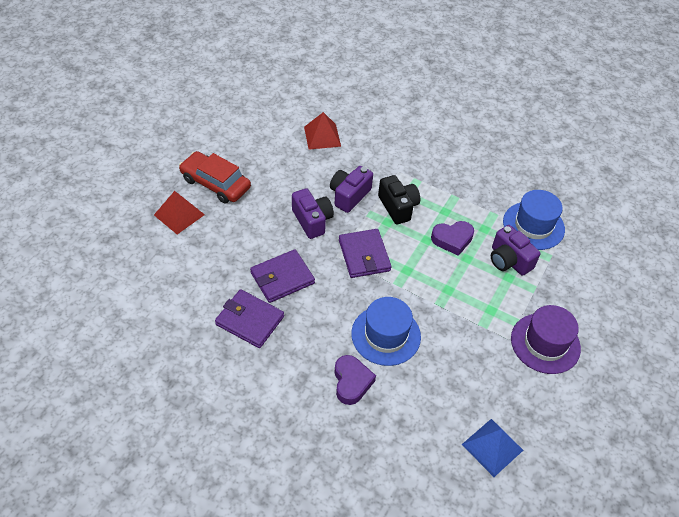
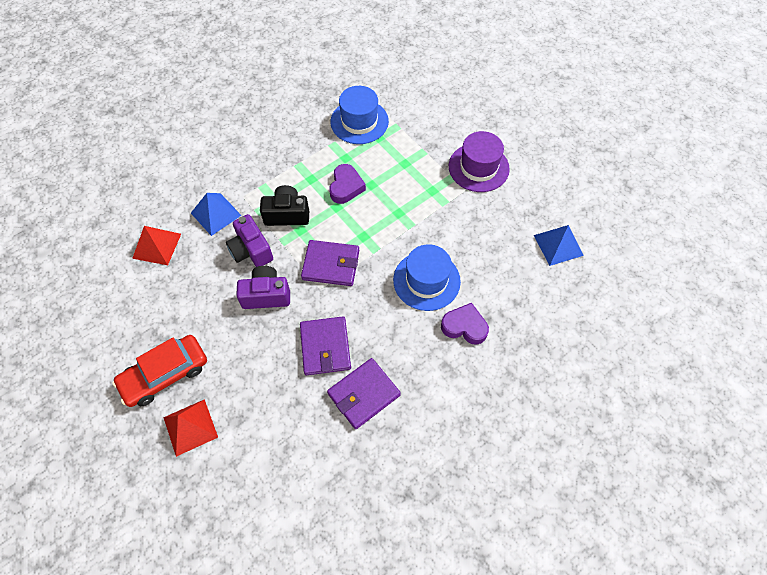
camera: 65 degrees left, 10 degrees up
(371, 160) = (215, 214): none -> blue pyramid
(509, 260) = (387, 155): purple camera -> none

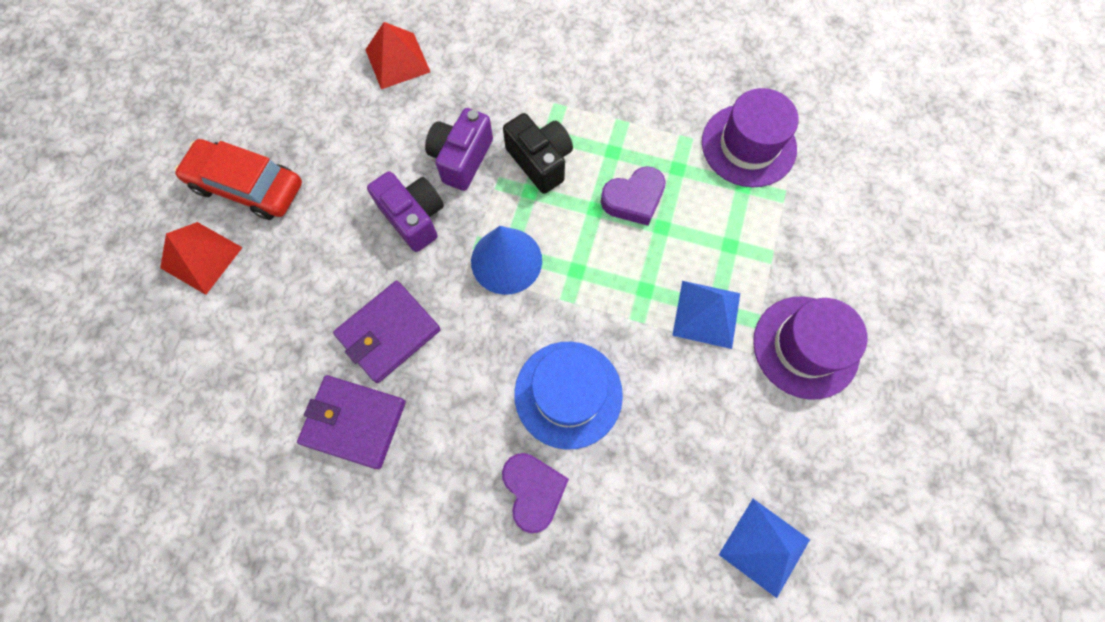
camera: 55 degrees right, 10 degrees up
(215, 214) = (482, 87): blue pyramid -> blue pyramid (706, 314)
(331, 265) = (506, 260): purple wallet -> blue cone
(359, 121) = (748, 145): blue hat -> purple hat

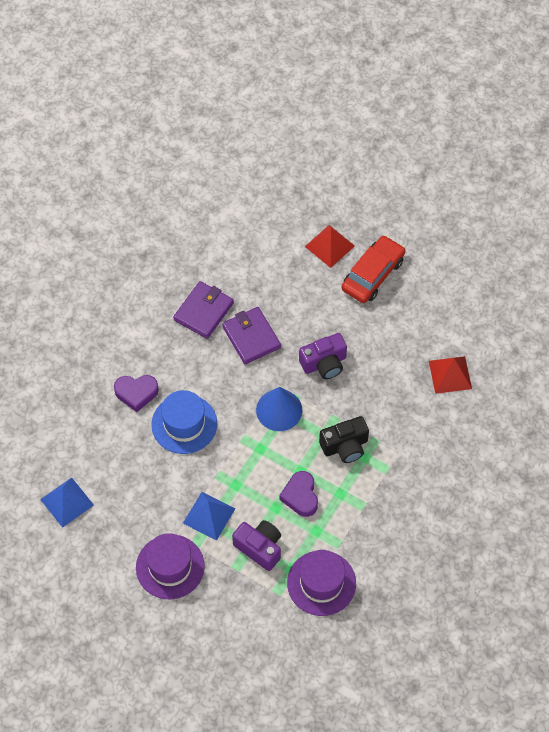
camera: 105 degrees right, 10 degrees down
(461, 158) = (360, 399): purple camera -> purple camera (259, 548)

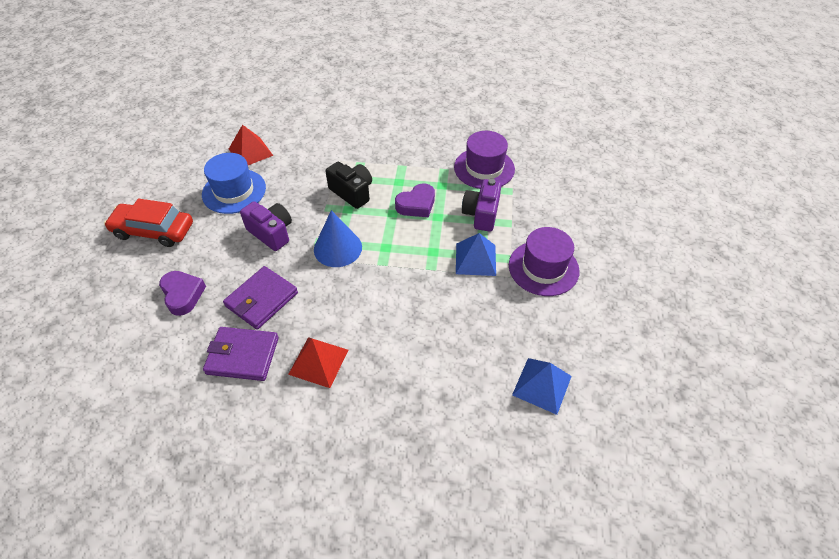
camera: 115 degrees left, 10 degrees down
(136, 393) = (376, 377): purple heart -> purple heart (183, 295)
(184, 424) = (391, 317): blue hat -> blue hat (234, 191)
(329, 246) = (123, 275): red pyramid -> red pyramid (318, 362)

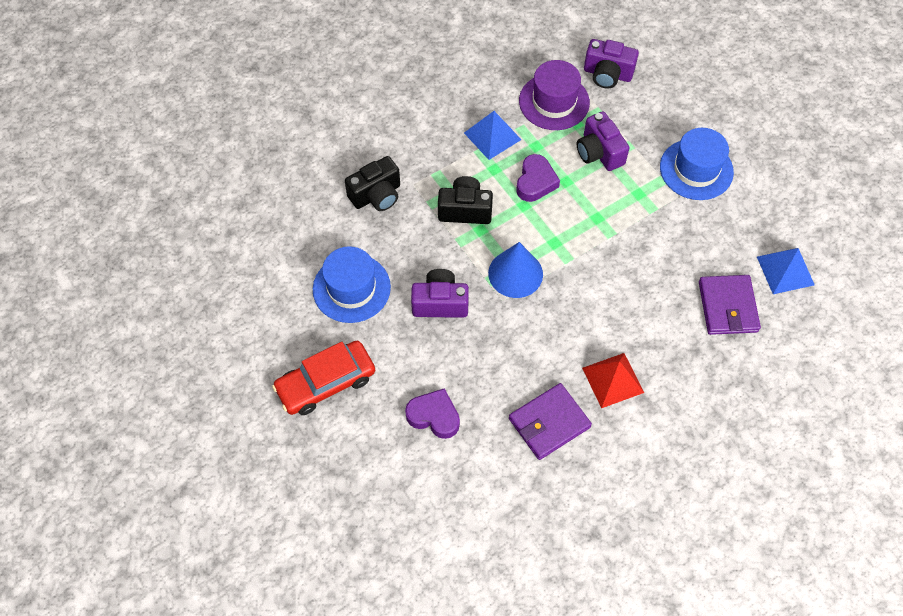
camera: 40 degrees left, 10 degrees up
(250, 152) = (313, 236): red pyramid -> none
(261, 299) = (507, 367): purple wallet -> purple wallet (727, 307)
(311, 153) = (376, 195): none -> black camera
(475, 259) = (637, 200): blue pyramid -> blue pyramid (492, 136)
(541, 173) = (607, 74): none -> purple camera
(543, 268) = (696, 169): purple hat -> blue hat

